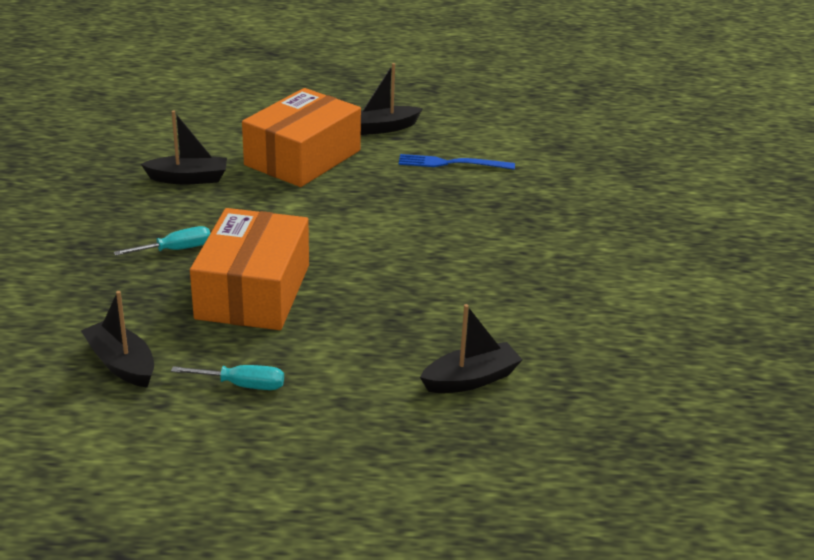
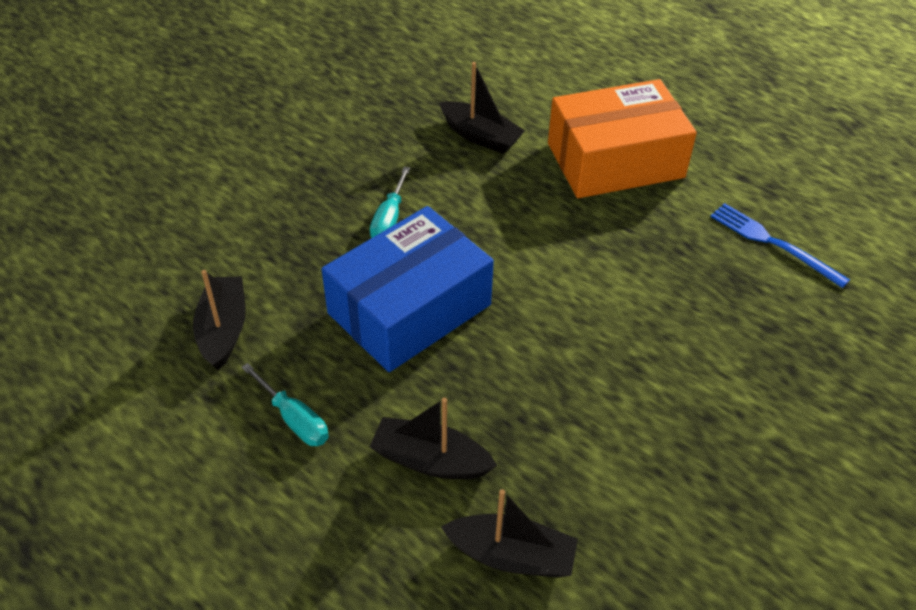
camera: 40 degrees right, 15 degrees up
(175, 250) = (389, 219): turquoise screwdriver -> turquoise screwdriver turned 90 degrees clockwise
(253, 291) = (409, 309): orange box -> blue box
(383, 128) = (740, 158): black boat -> black boat (430, 460)

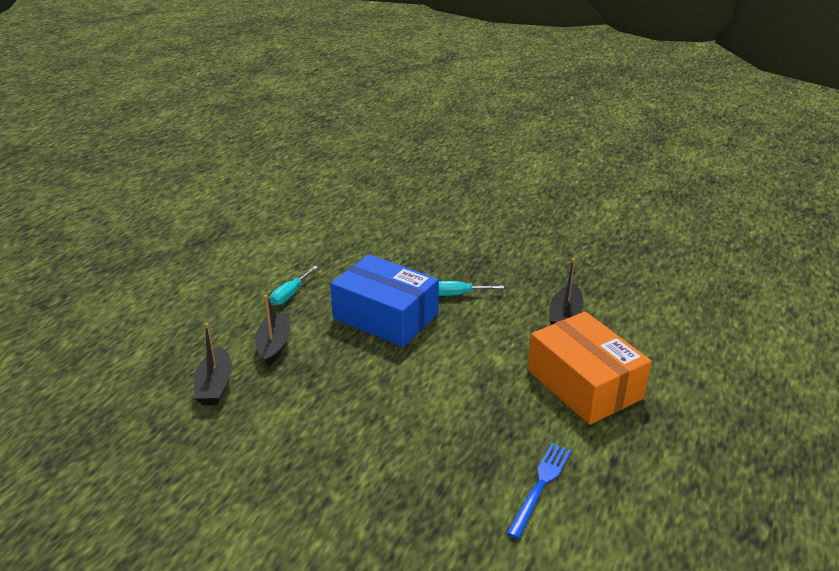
camera: 75 degrees right, 15 degrees down
(223, 330) = (344, 259): black boat -> none

